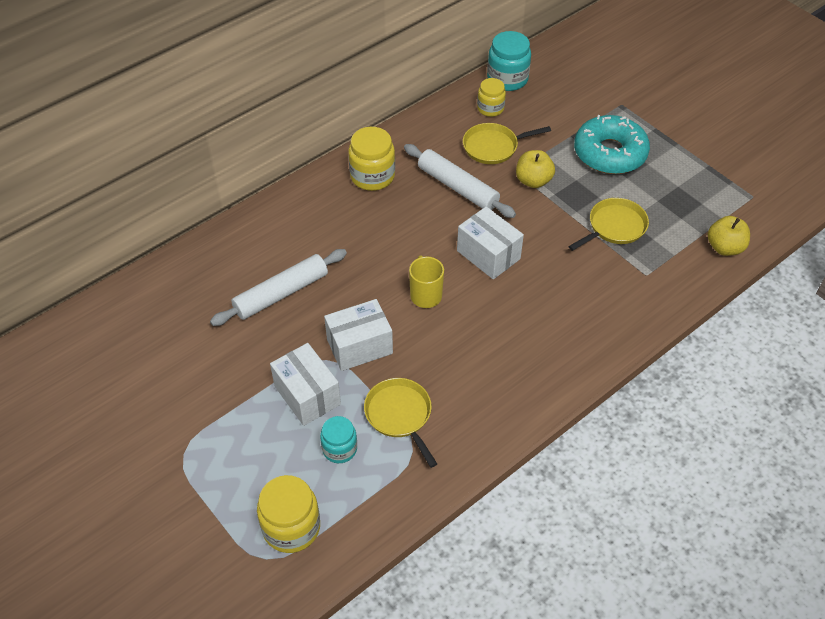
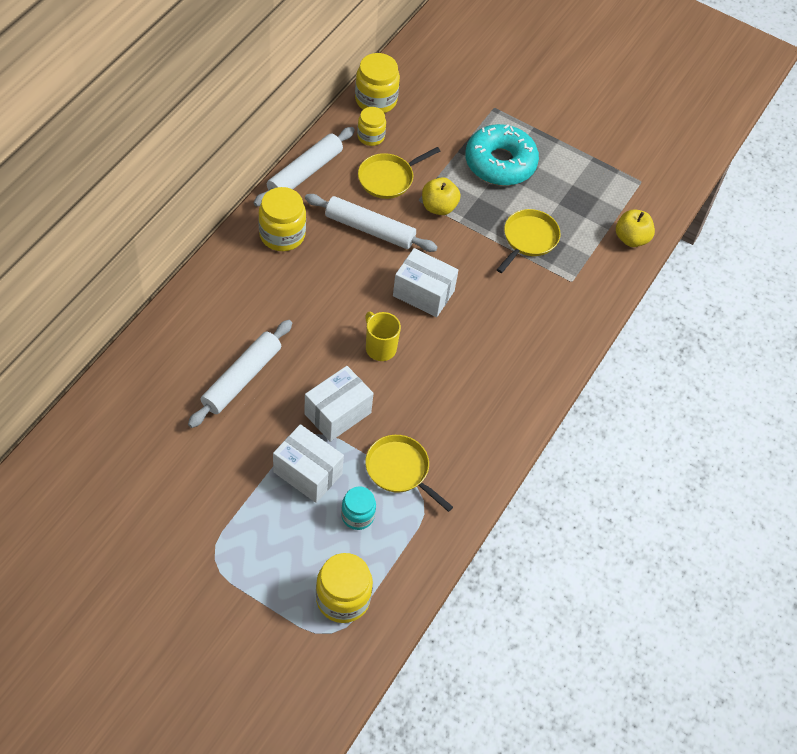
camera: 25 degrees left, 5 degrees up
(415, 128) = (305, 173): none -> white rolling pin
(507, 79) = (376, 100): turquoise jar -> yellow jar

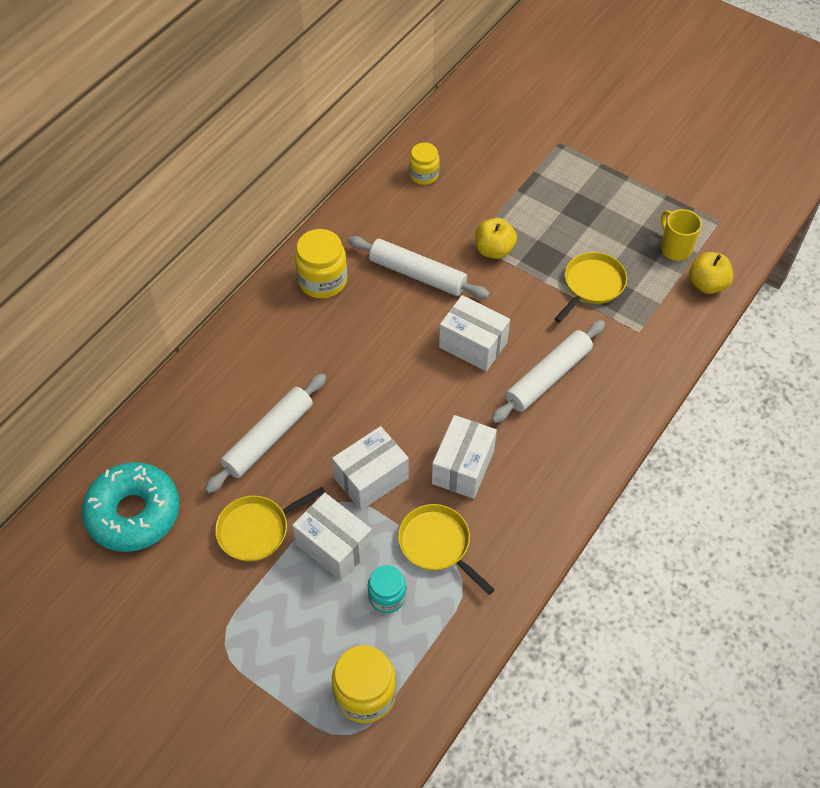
camera: 10 degrees right, 0 degrees up
(305, 173) = (351, 214): white rolling pin -> white rolling pin (548, 377)
(376, 100) = (431, 136): yellow jar -> none
(380, 348) = (422, 405): yellow mug -> yellow mug (674, 248)
(388, 178) = (440, 219): yellow pan -> yellow pan (256, 530)
(419, 402) = (463, 467): none -> white box
(500, 163) = (563, 202): turquoise donut -> turquoise donut (134, 513)

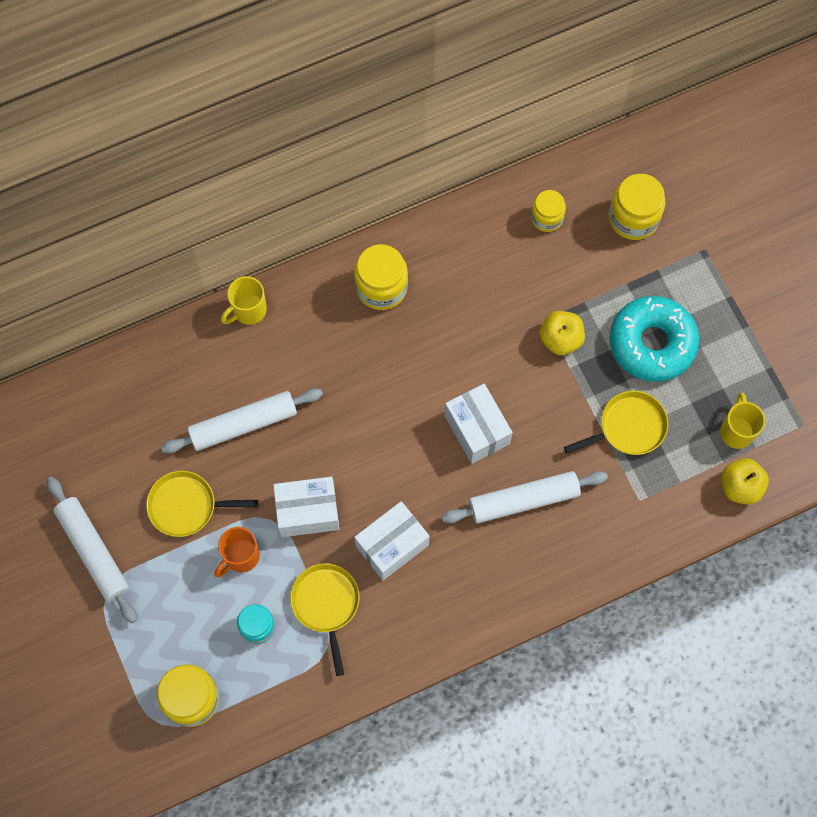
camera: 30 degrees right, 15 degrees up
(134, 513) = (96, 434): turquoise donut -> turquoise donut (652, 343)
(218, 349) = (248, 310): none -> yellow mug
(334, 546) = (241, 556): white box -> orange mug
(417, 274) = (472, 327): white rolling pin -> white rolling pin (93, 551)
(490, 146) = (633, 218): none -> yellow jar

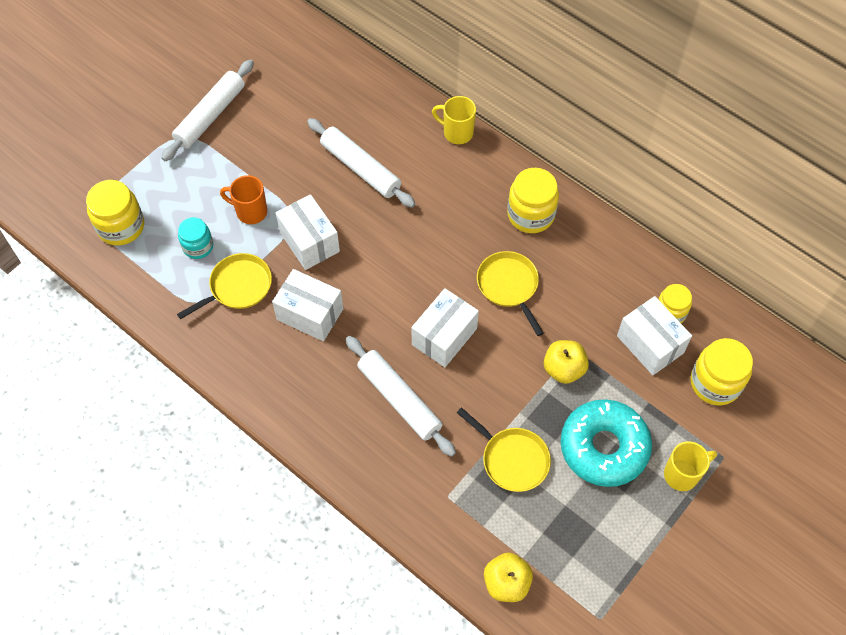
camera: 65 degrees right, 10 degrees down
(186, 506) = (274, 159): yellow pan -> yellow pan (509, 286)
(570, 252) = (650, 344): none -> white box
(737, 431) = (560, 558): yellow mug -> yellow mug (682, 474)

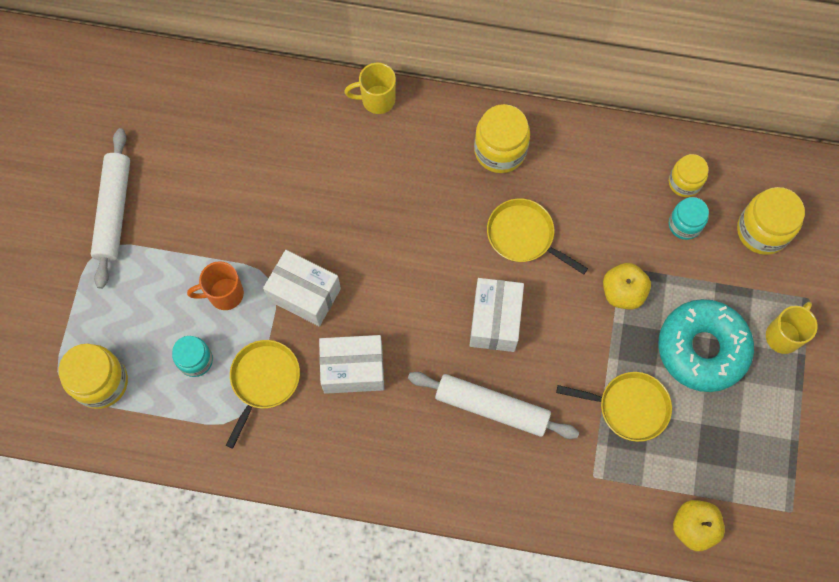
camera: 30 degrees left, 10 degrees up
(360, 168) = (305, 189): white rolling pin -> none
(650, 344) = (684, 224): white box -> turquoise jar

